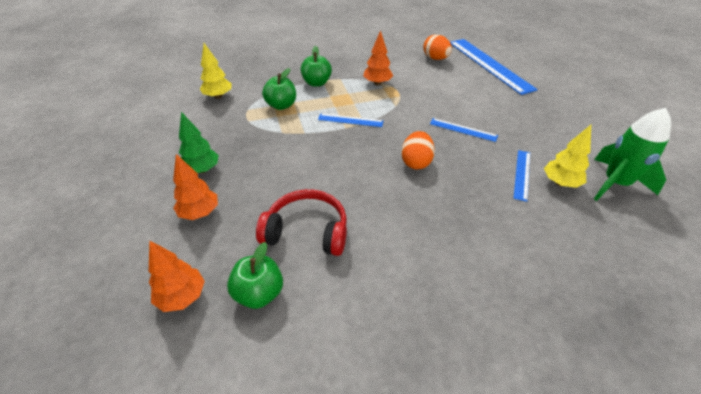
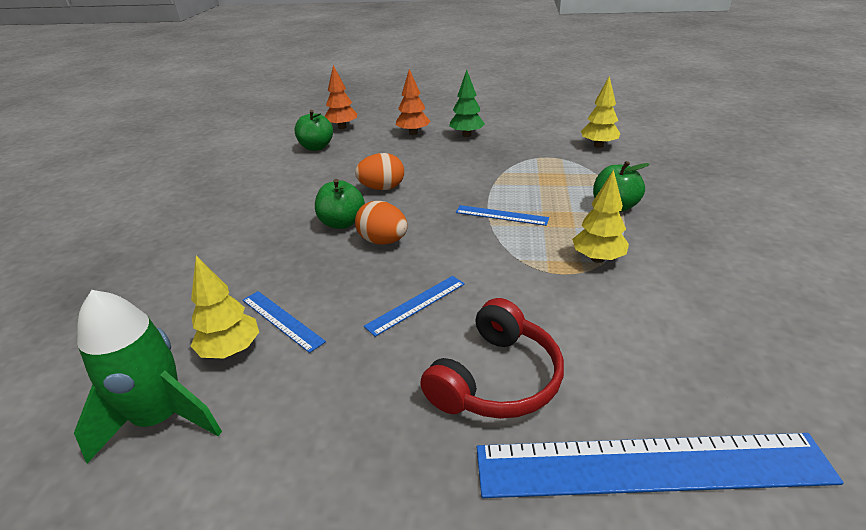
camera: 115 degrees right, 10 degrees down
(281, 105) = (561, 177): green apple -> green apple (342, 223)
(307, 231) = (350, 168): red headphones -> red headphones (496, 379)
(350, 120) = (501, 215): blue ruler -> blue ruler turned 75 degrees clockwise
(377, 83) = (597, 258): orange tree -> yellow tree
(435, 58) = (697, 367): orange egg -> orange egg (382, 188)

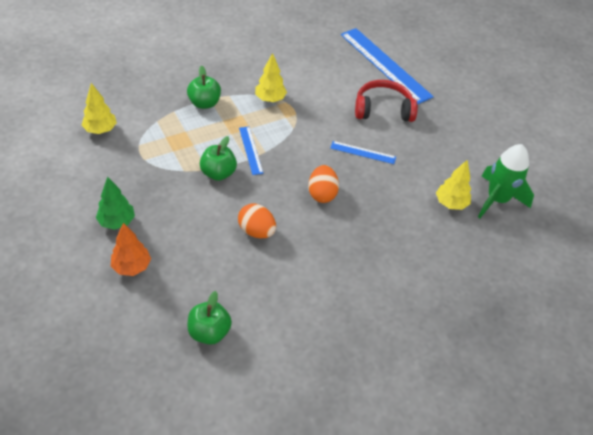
camera: 130 degrees left, 15 degrees up
(281, 320) = (418, 198): blue ruler -> none
(342, 127) = (145, 343): orange tree -> none
(342, 223) = (319, 227): green apple -> green apple (218, 173)

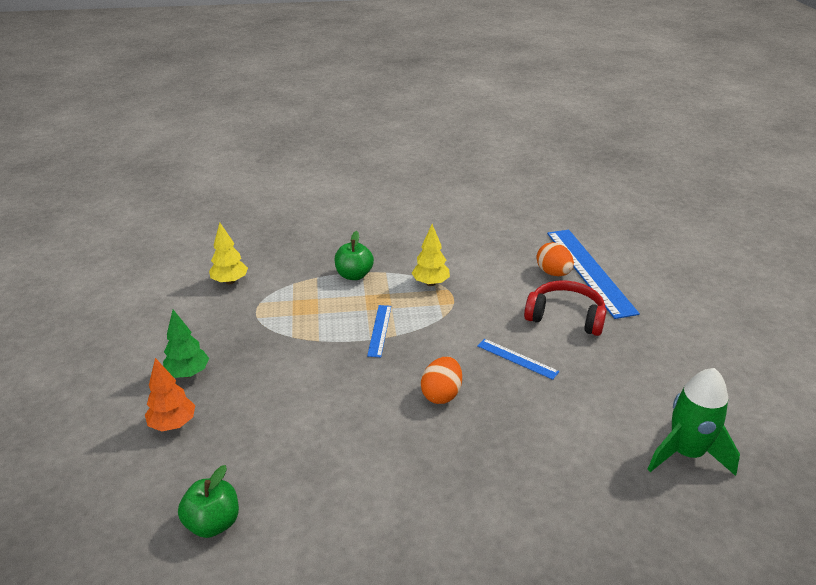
camera: 25 degrees right, 15 degrees down
(218, 173) = (329, 347): green apple -> none
(256, 231) = (338, 419): orange egg -> orange egg (553, 273)
(451, 203) = (613, 443): yellow tree -> none

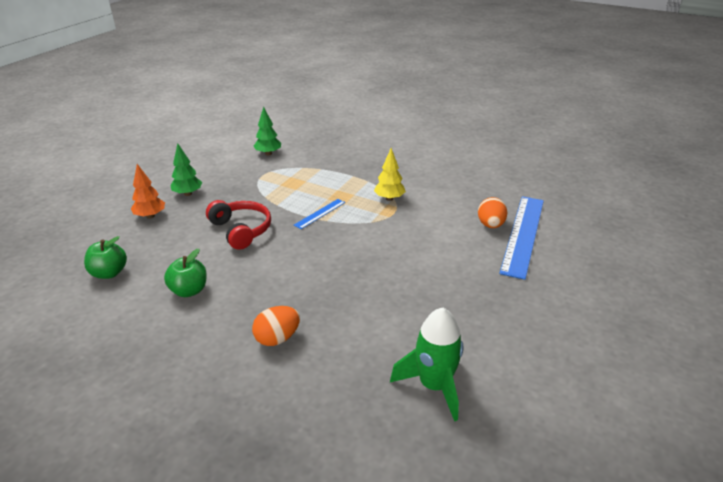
camera: 35 degrees right, 0 degrees up
(230, 281) = (268, 153): yellow tree -> green tree
(354, 275) = (345, 176): green apple -> green apple (189, 290)
(441, 394) = (310, 266): orange egg -> orange egg (277, 338)
(517, 358) = (388, 268): blue ruler -> none
(565, 317) = (461, 257): red headphones -> red headphones (241, 230)

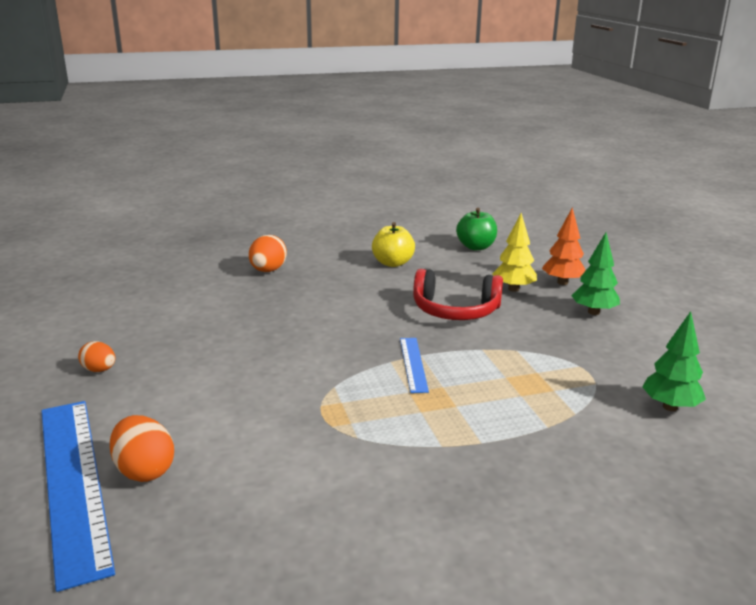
camera: 135 degrees right, 10 degrees down
(189, 290) = (392, 263): green apple -> yellow apple
(389, 198) = (361, 432): yellow tree -> yellow tree (513, 289)
(434, 386) = (99, 296): green rocket -> none
(479, 295) = (99, 370): none -> orange egg

